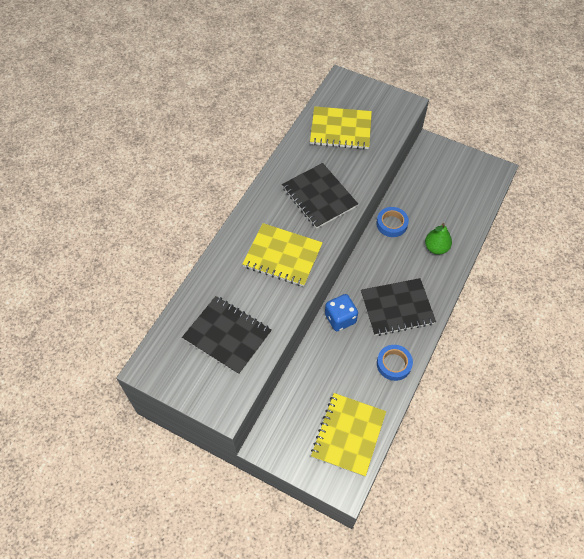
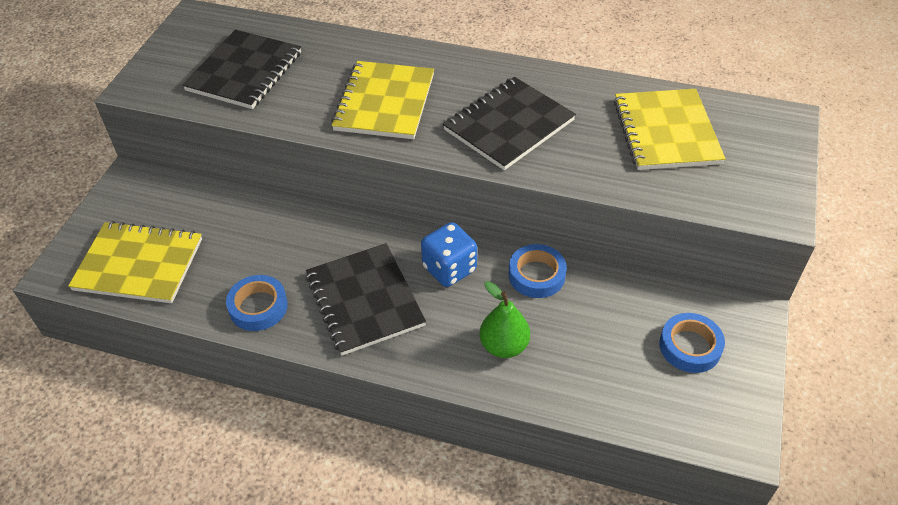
camera: 80 degrees right, 10 degrees down
(340, 319) = (333, 230): blue dice -> blue dice (449, 269)
(445, 173) = (690, 346): none -> blue tape

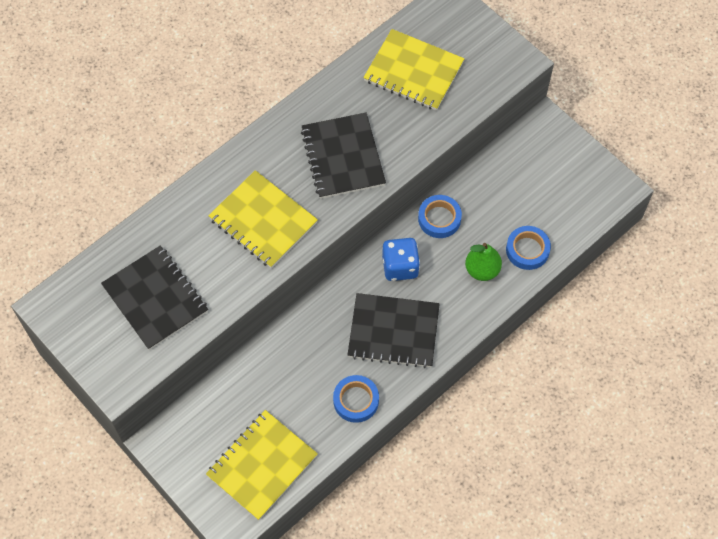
camera: 60 degrees left, 15 degrees up
(690, 346) = (545, 170): blue tape -> blue tape (527, 250)

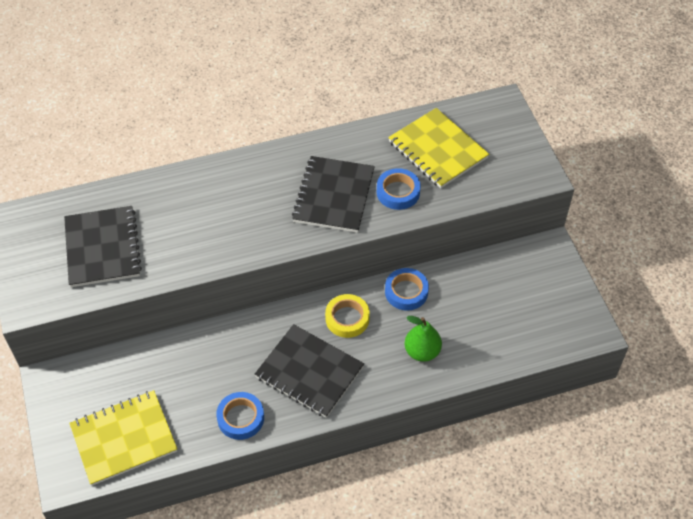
camera: 25 degrees right, 10 degrees down
(263, 221) = (232, 221): yellow notebook -> none
(400, 267) = (347, 318): blue dice -> yellow tape
(527, 250) = (475, 351): blue tape -> blue tape (398, 192)

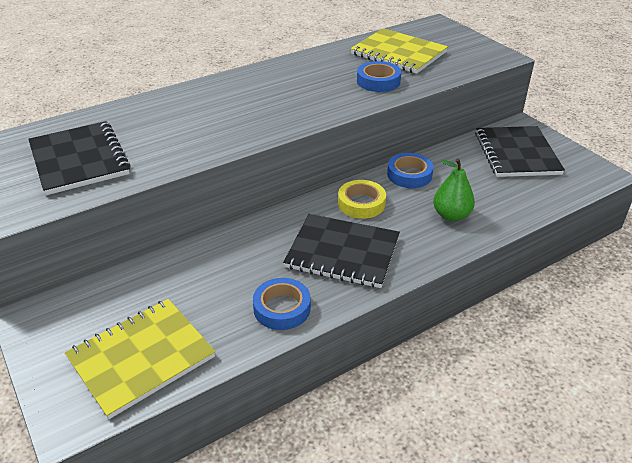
camera: 15 degrees left, 15 degrees down
(333, 196) = (317, 91): black notebook -> black notebook (516, 153)

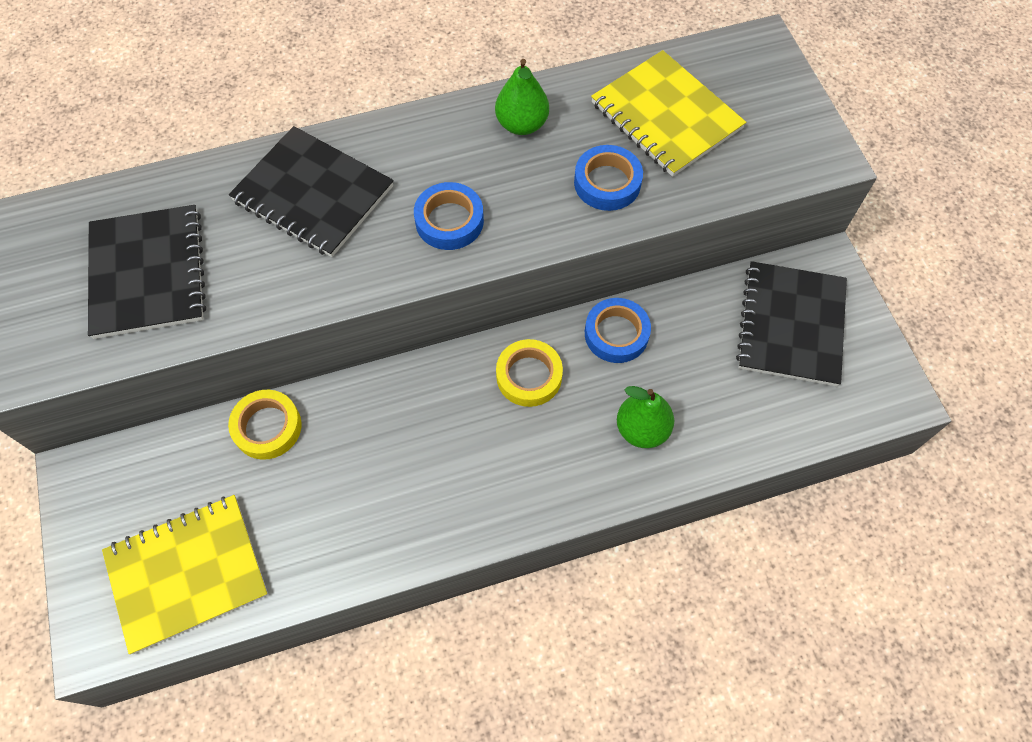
camera: 15 degrees right, 25 degrees up
(180, 262) = (267, 427): none -> yellow tape
(282, 308) = (367, 539): blue tape -> blue tape (449, 221)
(312, 67) = (522, 124): none -> green pear
(342, 253) = (472, 463): black notebook -> black notebook (313, 194)

